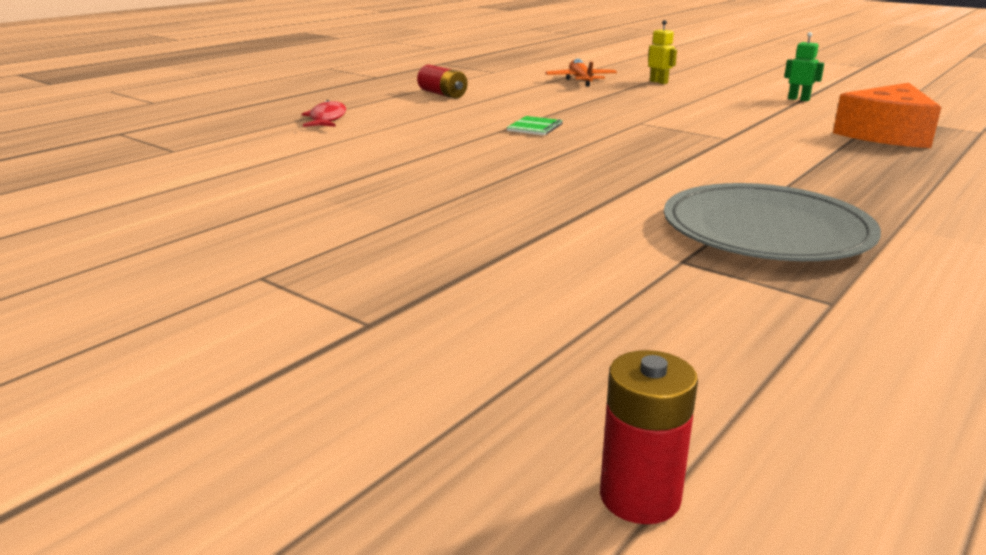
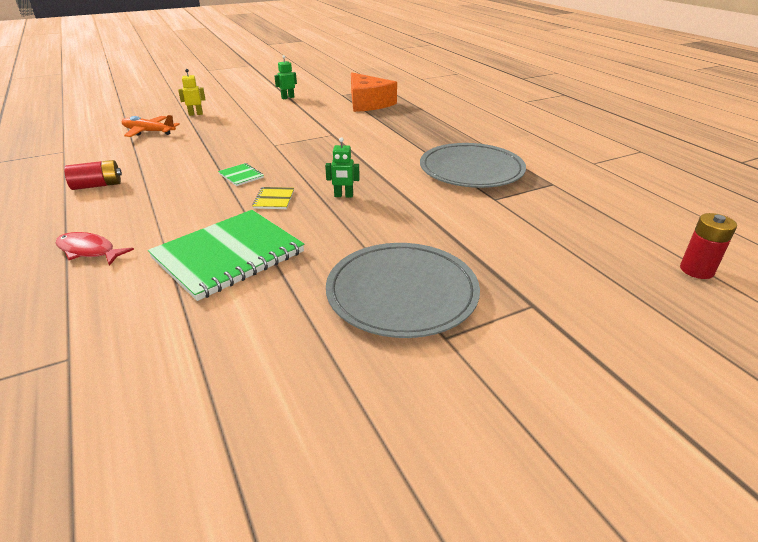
camera: 65 degrees left, 10 degrees up
(343, 240) = (402, 293): none -> grey plate
(359, 158) = (228, 255): none -> green notebook
(498, 149) = (274, 199): none -> yellow notebook
(551, 175) = (343, 196): none -> green robot

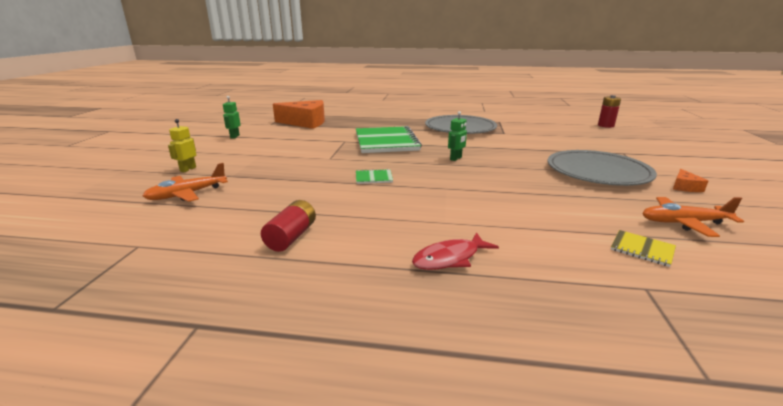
camera: 55 degrees left, 10 degrees down
(228, 255) = (513, 204): green notebook -> green notebook (386, 142)
(258, 379) = (683, 223): none -> orange plane
(274, 199) = (435, 176): yellow notebook -> yellow notebook (642, 249)
(415, 377) = (684, 187): none -> orange cheese

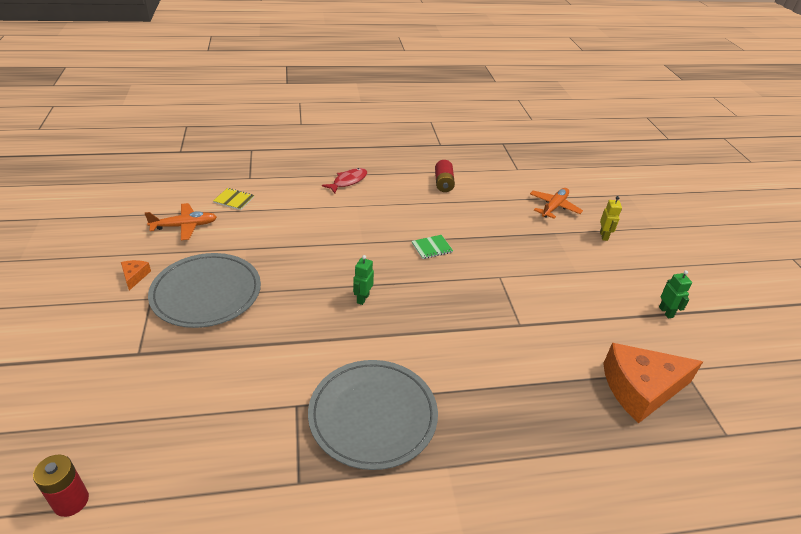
camera: 160 degrees right, 15 degrees up
(386, 142) = (464, 331): green notebook -> none

